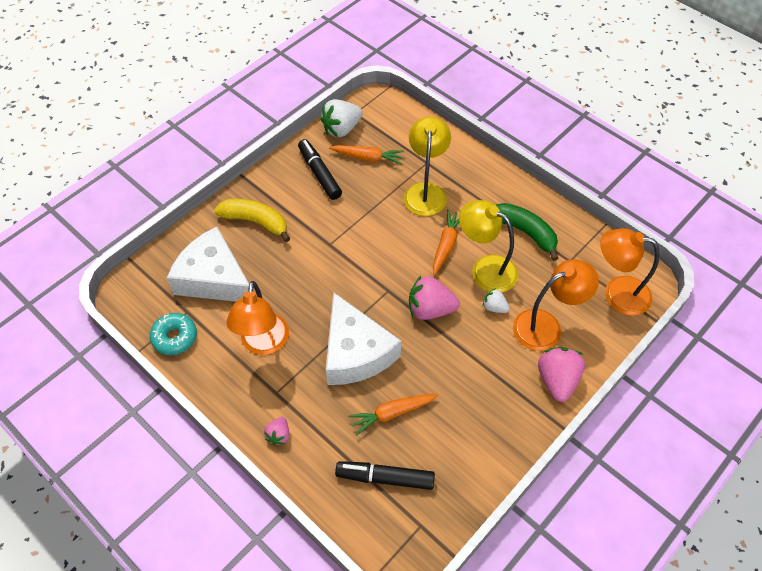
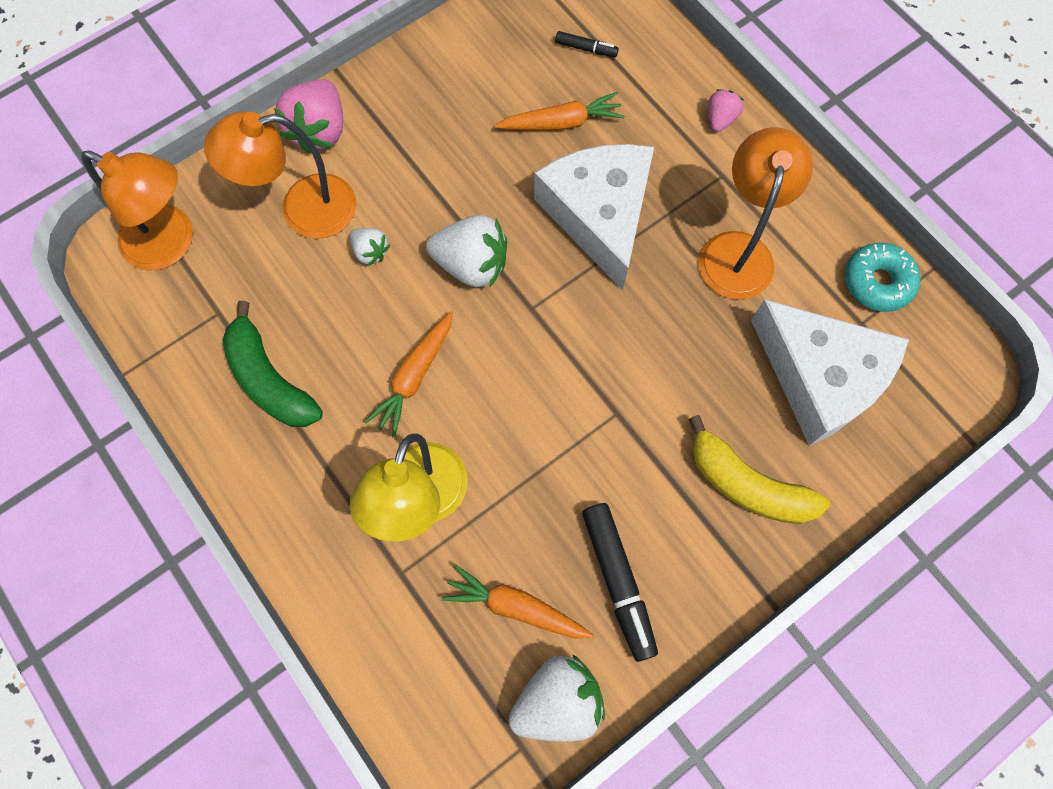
camera: 170 degrees left, 15 degrees up
(385, 478) = (586, 49): black marker -> black marker, size x0.50
(430, 309) = (471, 264): pink strawberry -> white strawberry
(485, 269) = (362, 320): yellow lamp -> none

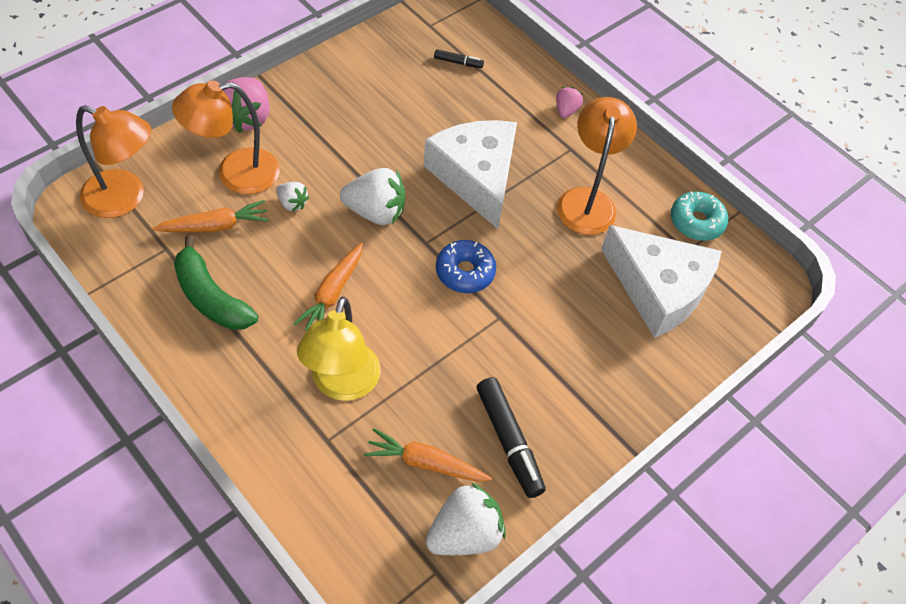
camera: 10 degrees left, 15 degrees down
(561, 123) = (442, 113): orange carrot -> orange carrot (215, 226)
(577, 350) = (465, 272): none -> blue donut
(747, 484) = (608, 366): yellow banana -> none

